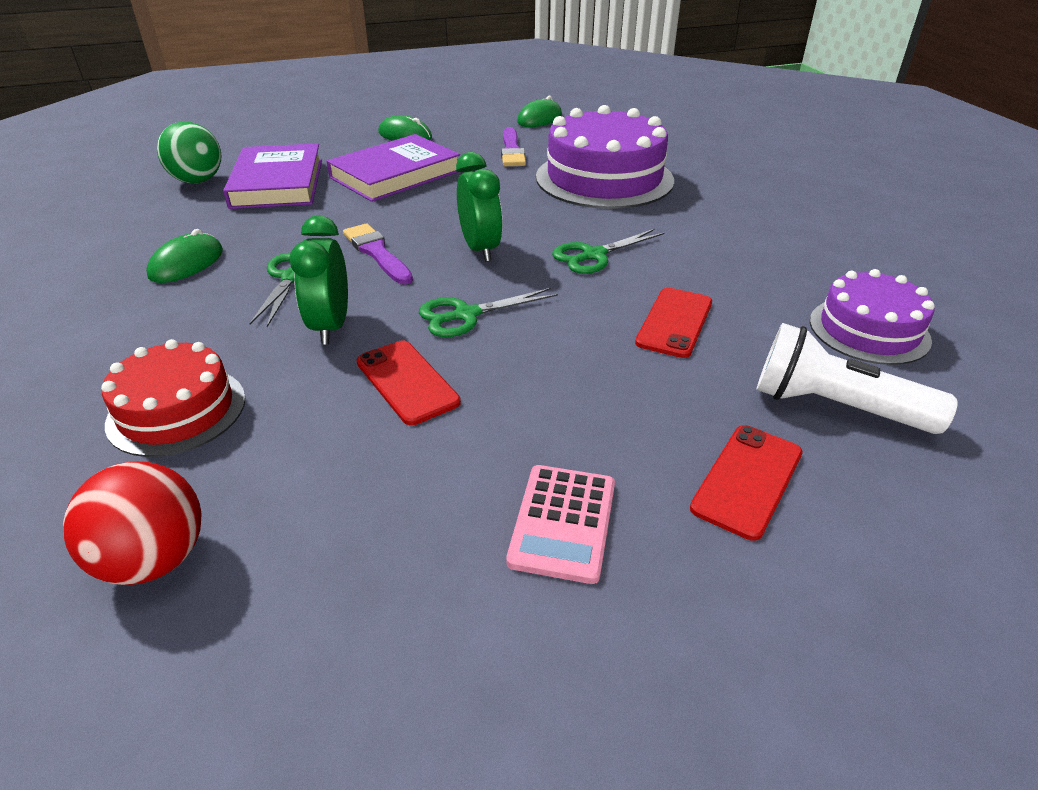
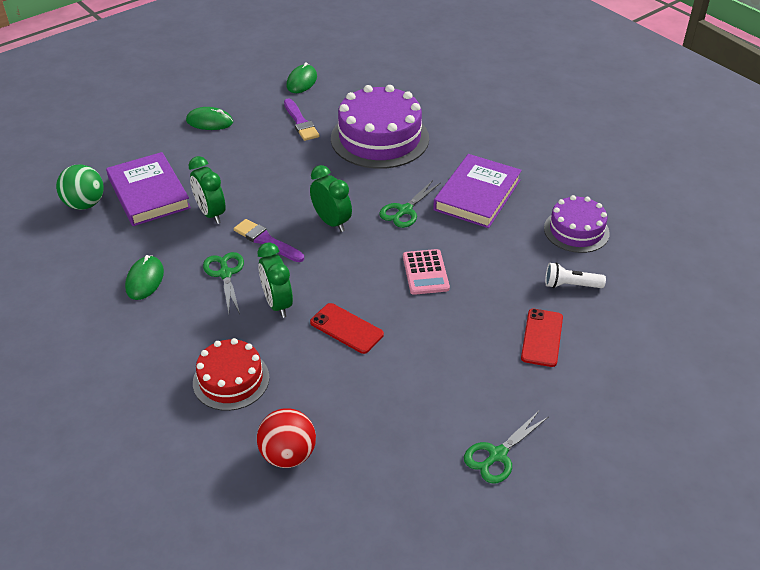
camera: 20 degrees left, 5 degrees up
(331, 213) = (211, 213): none -> green clock
(395, 174) = (230, 165): purple book -> purple book (477, 195)
(466, 315) = (352, 275): green scissors -> green scissors (497, 455)
(563, 522) = (467, 382): pink calculator -> pink calculator (425, 272)
(675, 322) = (473, 251): red phone -> none
(834, 406) = (570, 285): white flashlight -> white flashlight, size x0.63

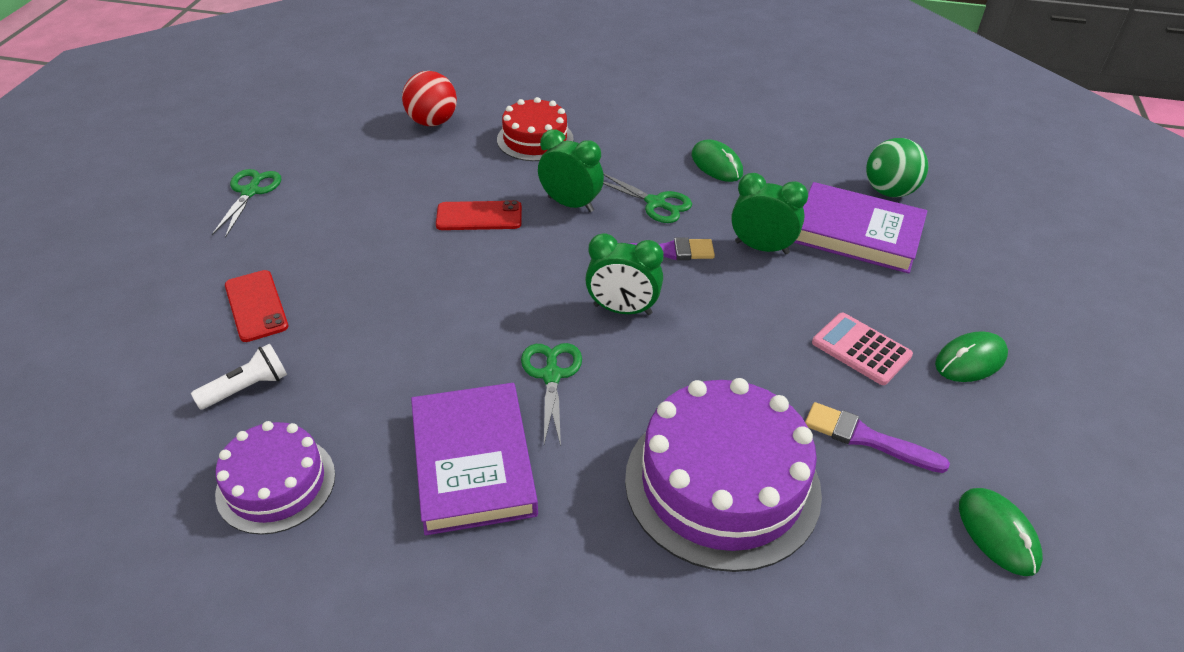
camera: 140 degrees right, 0 degrees up
(425, 272) = (449, 309): pink calculator -> pink calculator (861, 349)

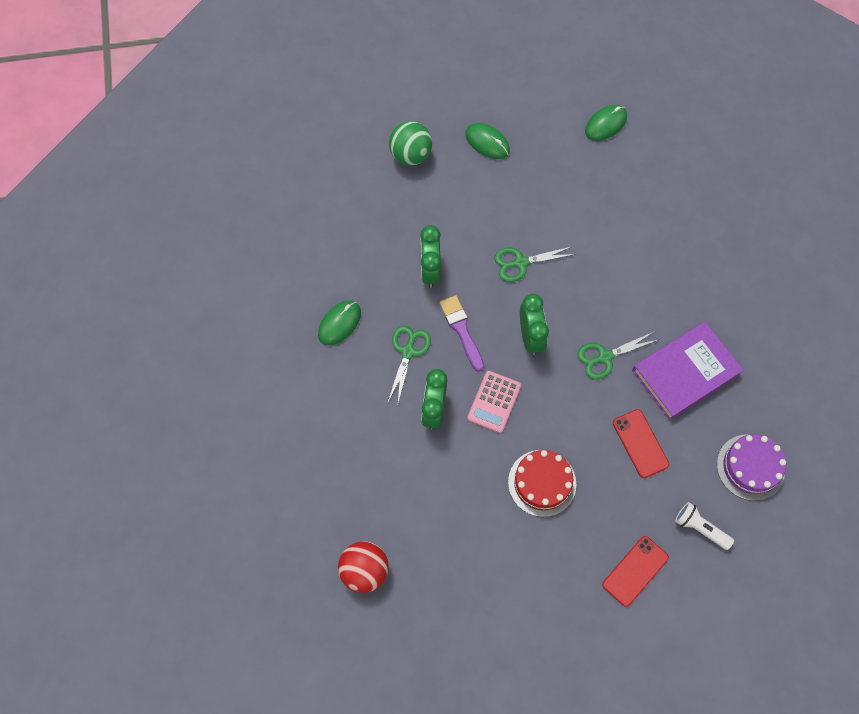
camera: 110 degrees left, 25 degrees up
(250, 192) = (522, 664): green scissors -> green scissors (520, 263)
(479, 216) = (476, 469): red phone -> red phone (640, 443)
(535, 139) = (357, 472): red cake -> red cake (542, 483)
(722, 484) = (637, 247): purple cake -> none
(857, 233) = (389, 216): purple book -> none
(861, 349) = (504, 198): pink calculator -> pink calculator (494, 402)
(867, 438) = (572, 185): purple brush -> none
(889, 191) = (329, 202): green ball -> green ball (410, 155)

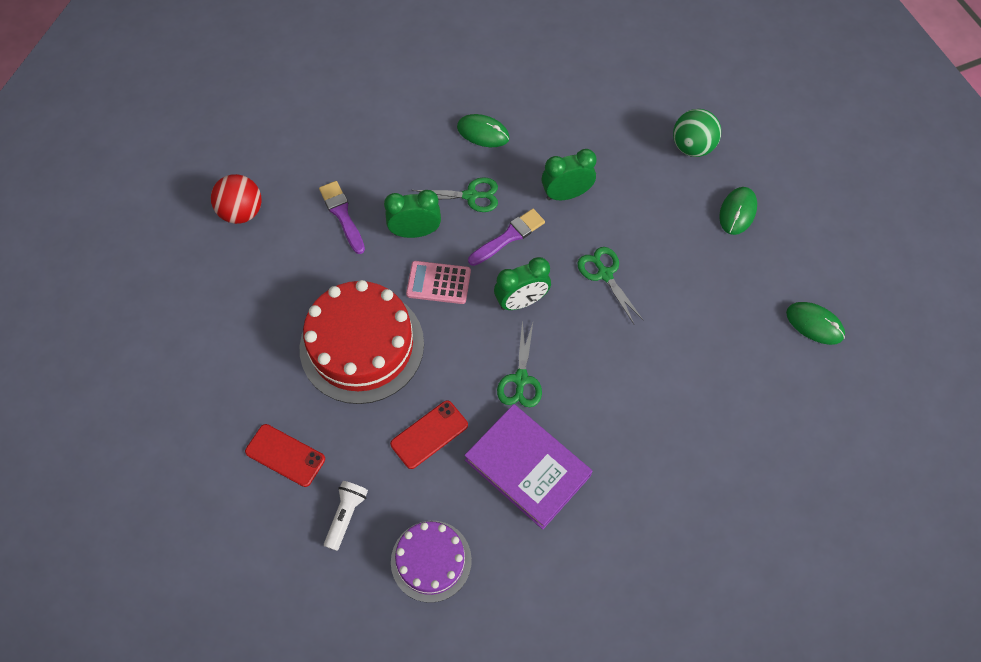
camera: 75 degrees right, 5 degrees down
(396, 473) = (342, 215): none -> purple brush
(542, 483) = (362, 345): red cake -> red cake, size x1.70
(605, 357) = (520, 379): green scissors -> green scissors turned 135 degrees counterclockwise

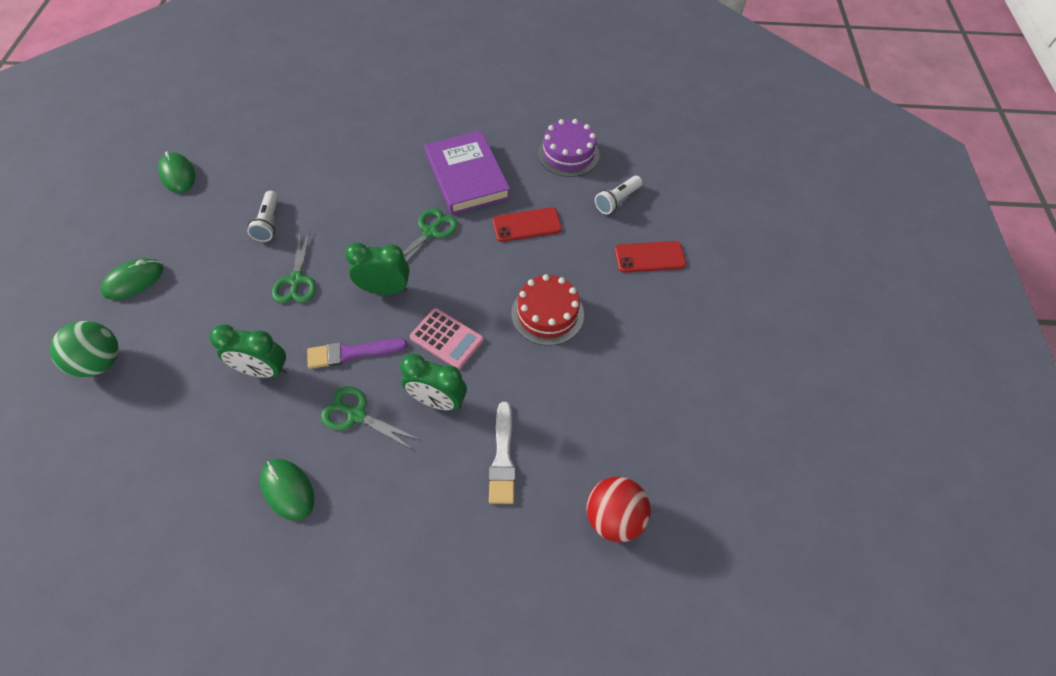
camera: 155 degrees left, 5 degrees down
(285, 455) = (649, 257): red phone -> red phone turned 60 degrees counterclockwise
(342, 215) = (502, 458): purple brush -> white brush
(362, 345) = (547, 314): red cake -> red cake, size x0.59
(679, 315) = (268, 223): none -> white flashlight

